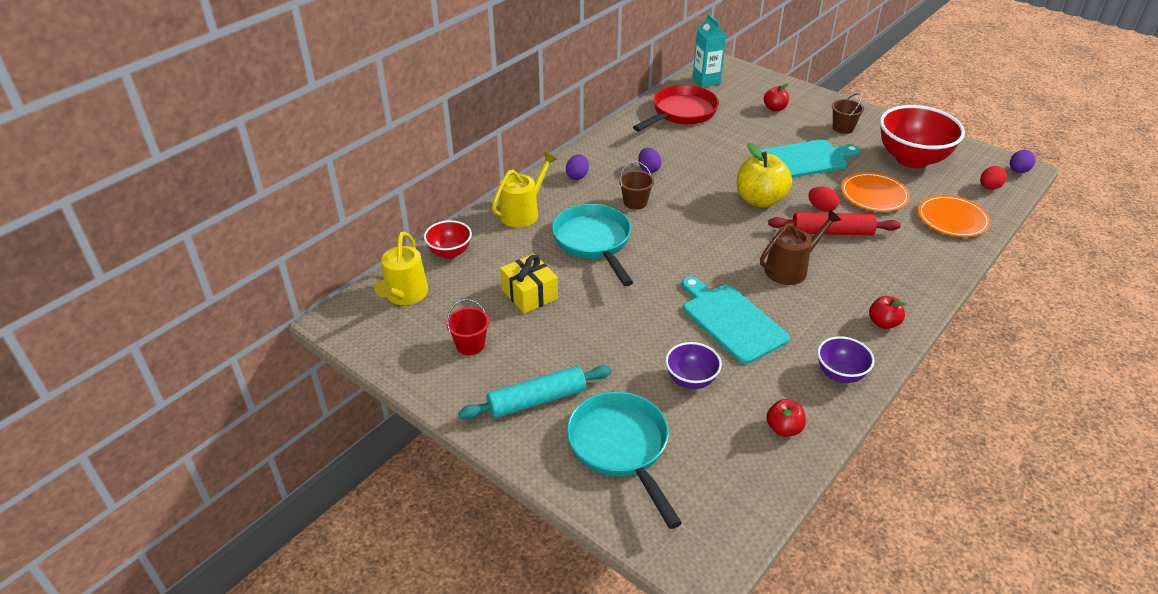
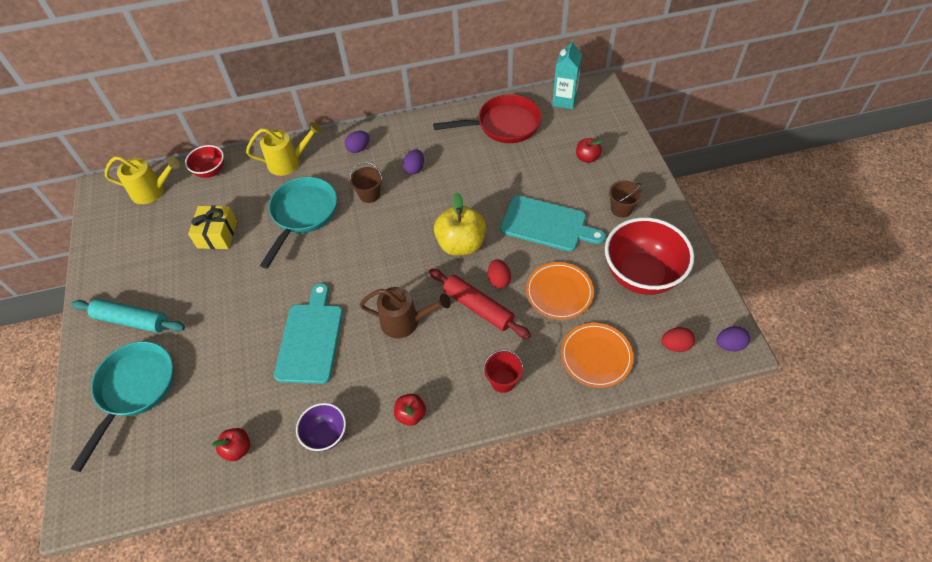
camera: 40 degrees right, 15 degrees up
(405, 295) = (152, 191): yellow watering can -> yellow watering can turned 135 degrees counterclockwise
(470, 345) = (144, 253): red bucket -> red bucket (503, 381)
(691, 380) = (229, 369): purple bowl -> none

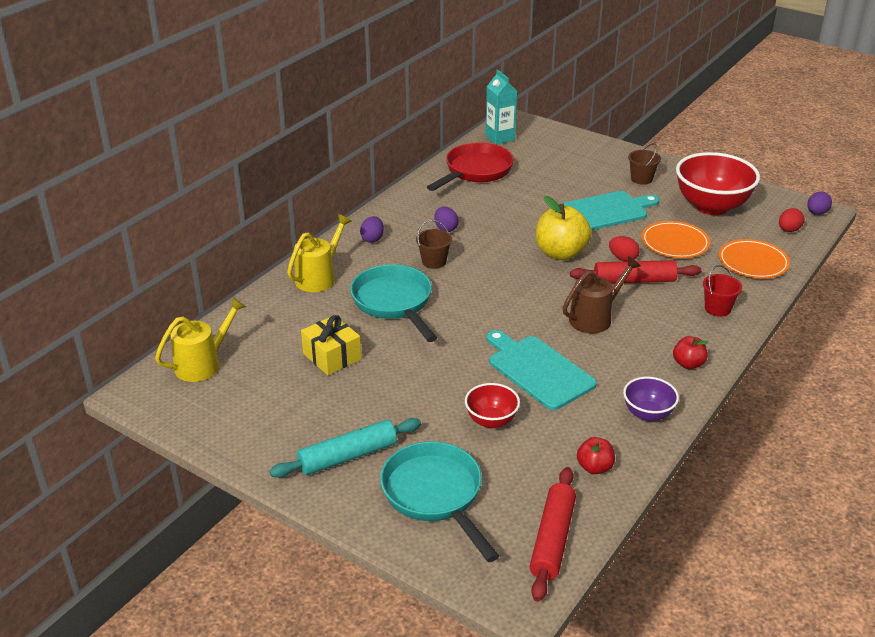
camera: 45 degrees left, 20 degrees down
(145, 482) = (552, 539): none -> red rolling pin
(211, 171) = (246, 320): red bowl -> red bowl (491, 421)
(587, 158) = (571, 162): red apple -> none

